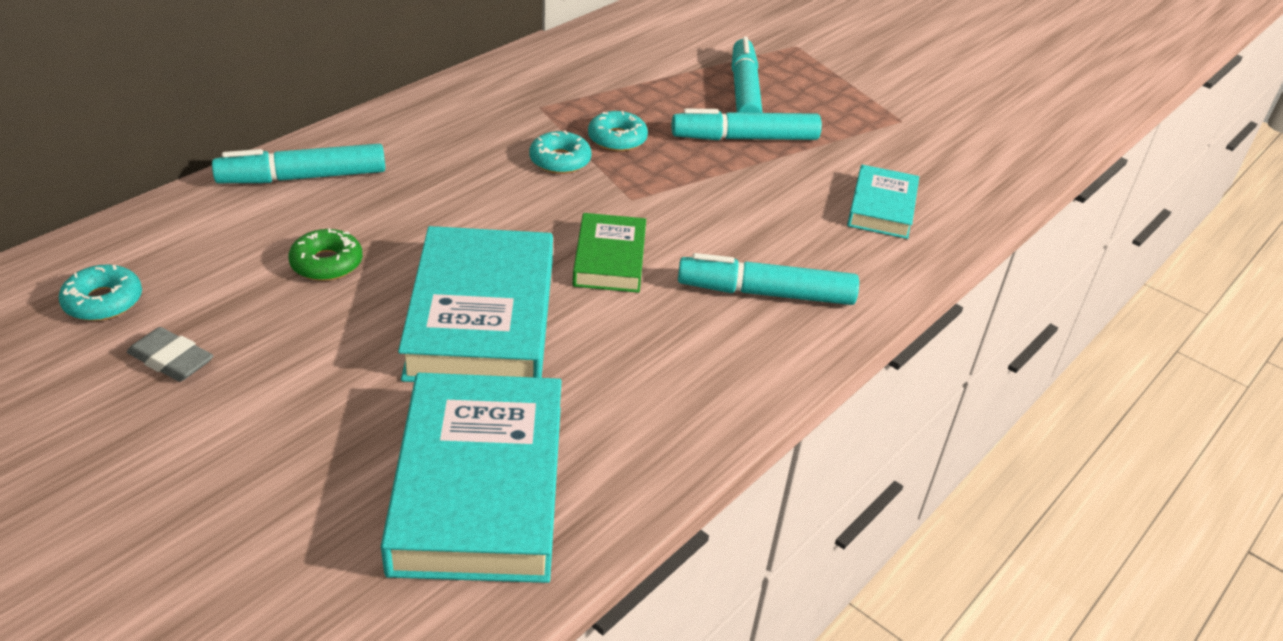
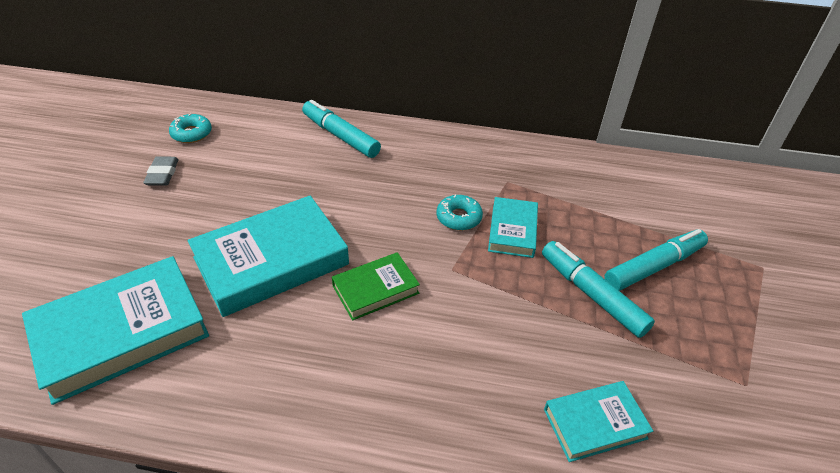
camera: 60 degrees right, 5 degrees up
(326, 263) = (274, 181): green donut -> none
(617, 139) = (512, 231): turquoise donut -> turquoise book
(765, 293) = (408, 392): turquoise marker -> none

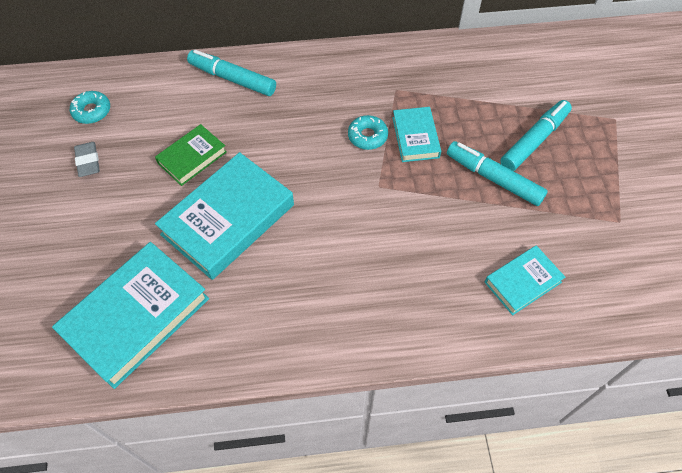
camera: 15 degrees left, 15 degrees up
(375, 289) = (325, 221): green book -> green book (192, 158)

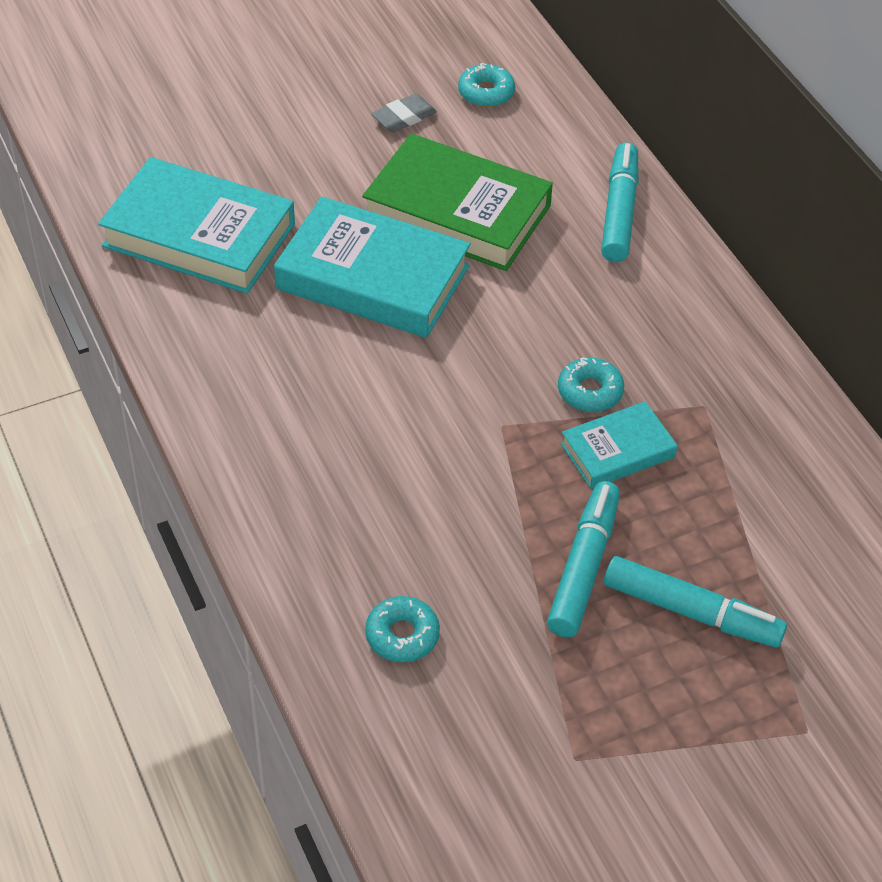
camera: 70 degrees right, 10 degrees down
(192, 158) = (457, 212): green book -> green book, size x1.85
(522, 282) = (402, 635): turquoise book -> turquoise donut

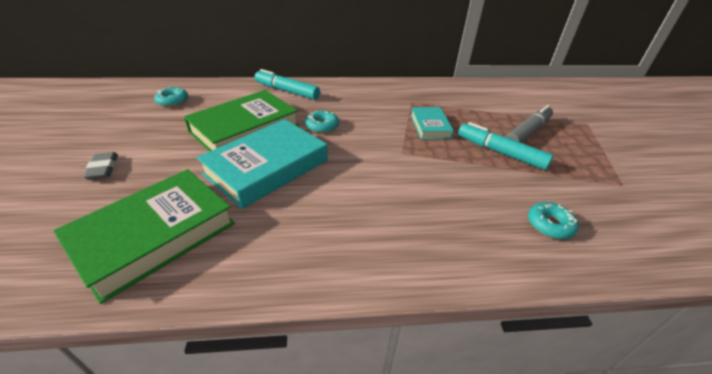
camera: 70 degrees left, 10 degrees down
(199, 235) = (154, 235): turquoise book -> green book
(404, 117) = (157, 127): grey eraser -> grey eraser (103, 168)
(590, 391) = (391, 124): turquoise donut -> turquoise donut (322, 126)
(691, 612) = (527, 132): turquoise marker -> grey marker

